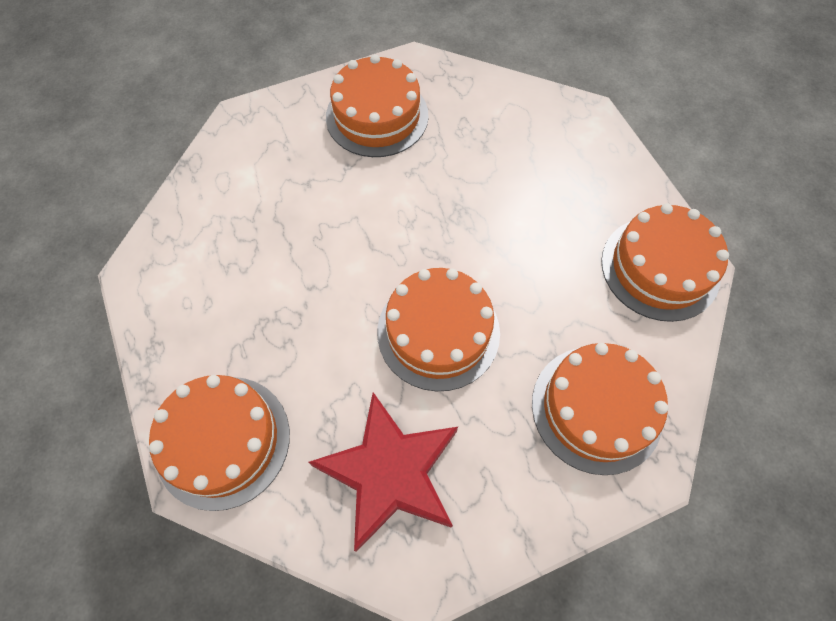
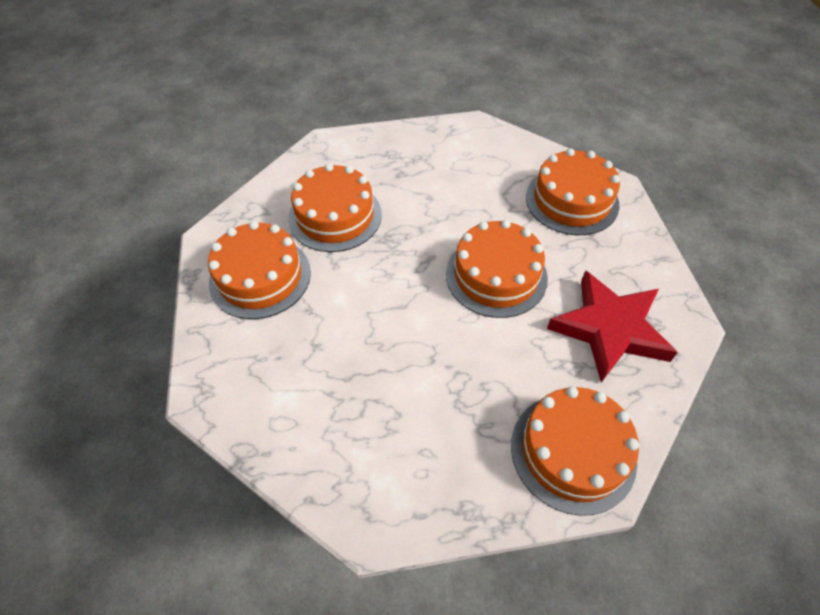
camera: 75 degrees left, 10 degrees down
(660, 268) = (472, 142): orange cake -> orange cake (335, 216)

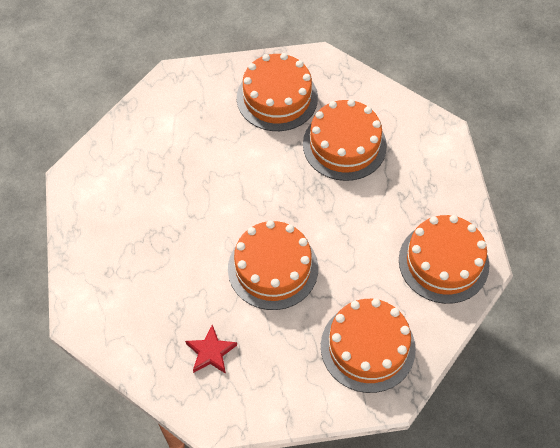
camera: 90 degrees right, 5 degrees up
(573, 451) = (105, 304): orange cake -> orange cake (443, 262)
(610, 329) = (211, 352): red star -> red star, size x0.49

